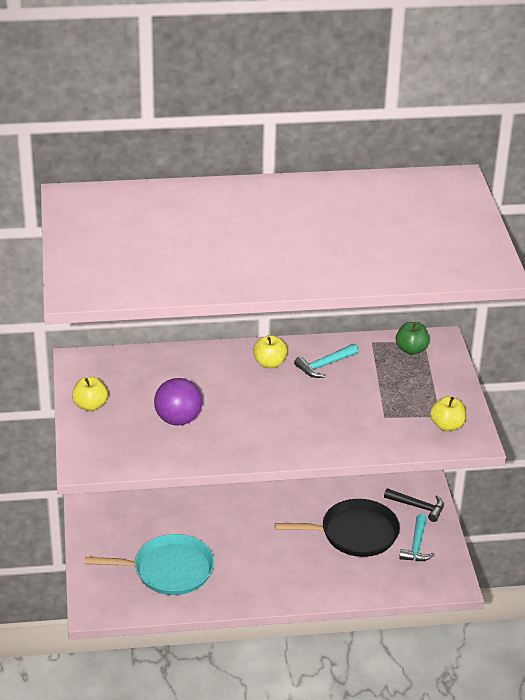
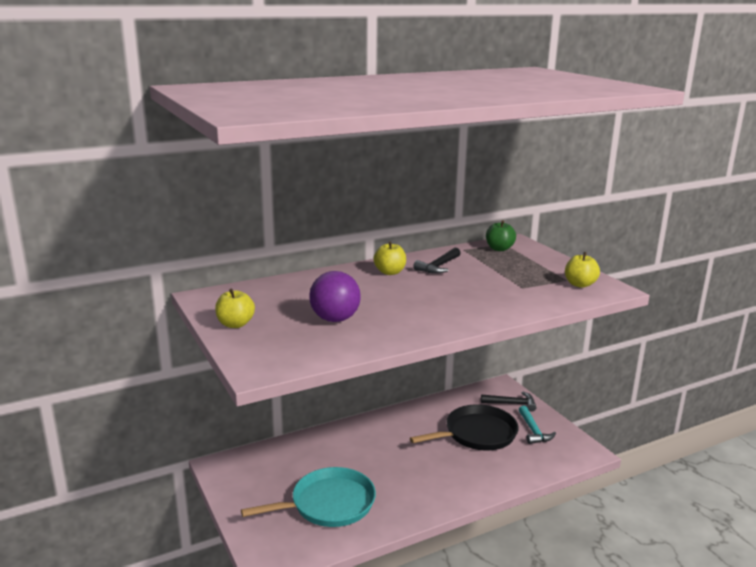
camera: 20 degrees left, 15 degrees down
(324, 365) = (438, 266): turquoise hammer -> black hammer

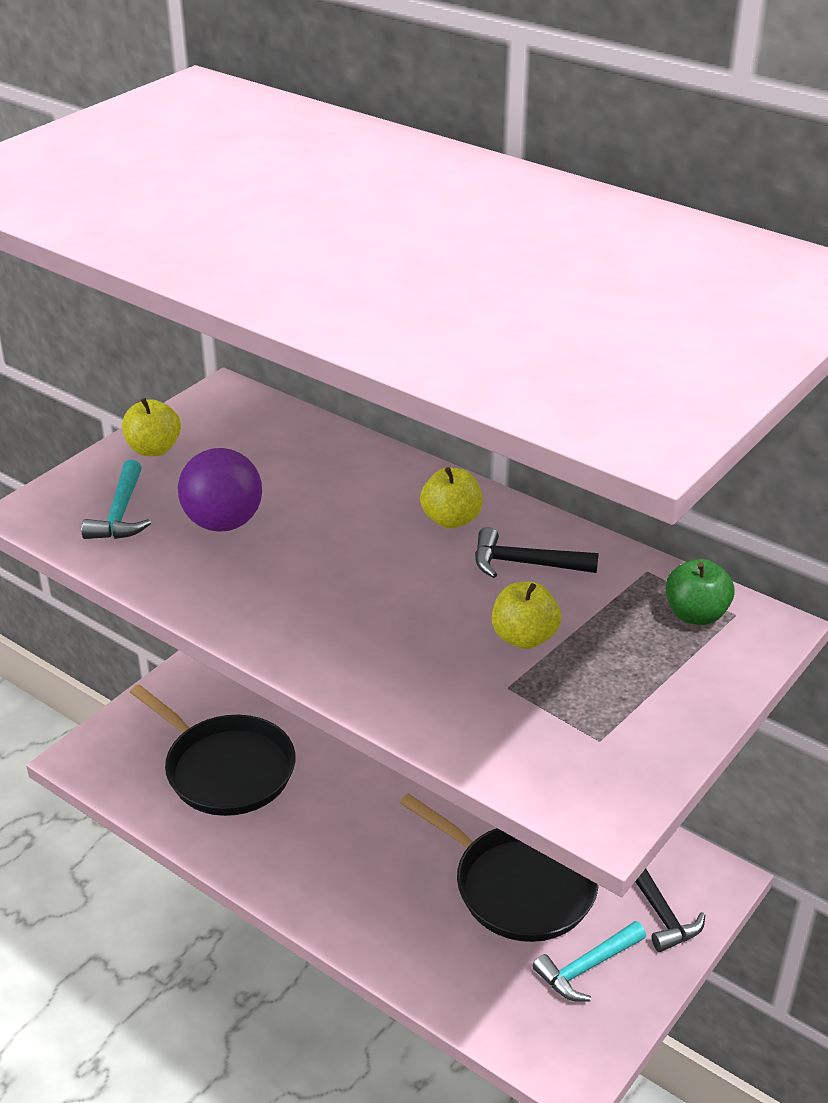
camera: 65 degrees right, 15 degrees up
(292, 344) = (120, 513): none -> turquoise hammer
(328, 504) = (225, 769): turquoise pan -> black pan
(580, 284) = (589, 762): yellow apple -> yellow apple (524, 637)

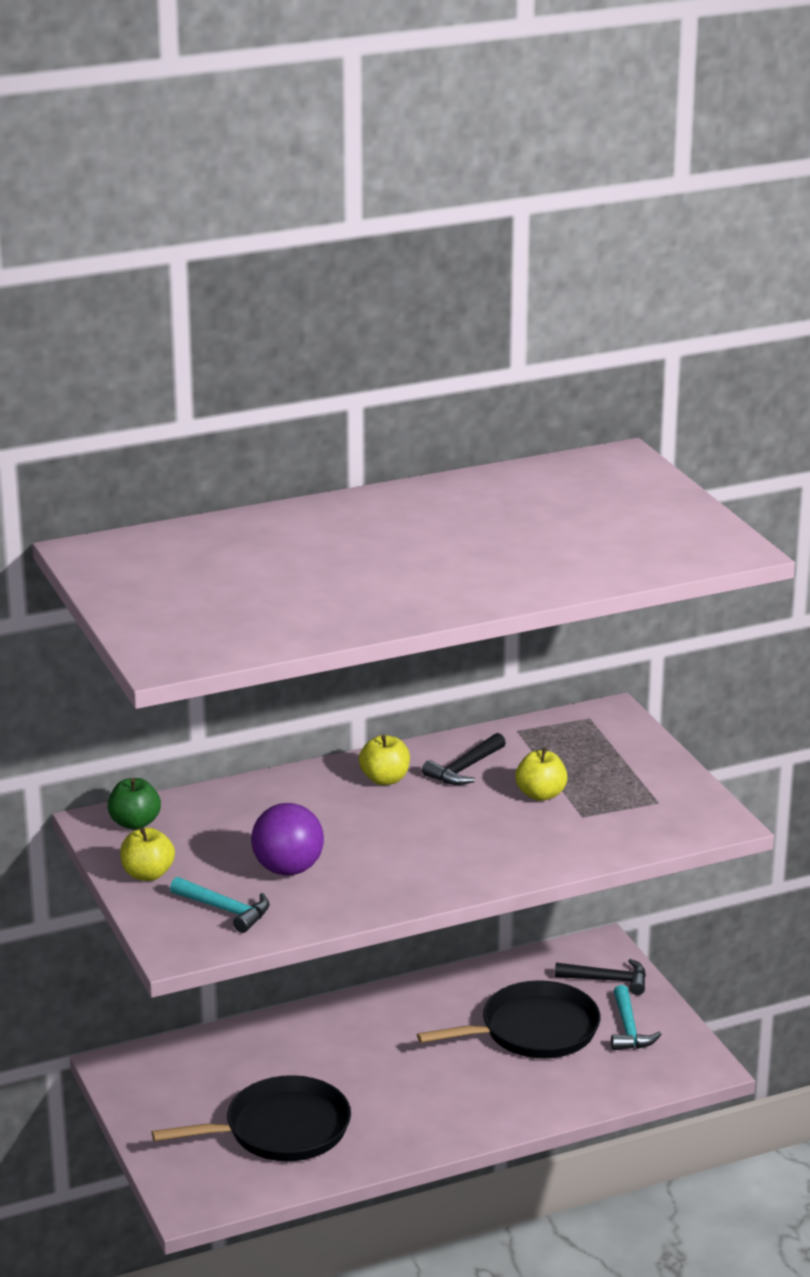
camera: 60 degrees left, 10 degrees down
(695, 614) = (577, 730): green apple -> green apple (135, 823)

